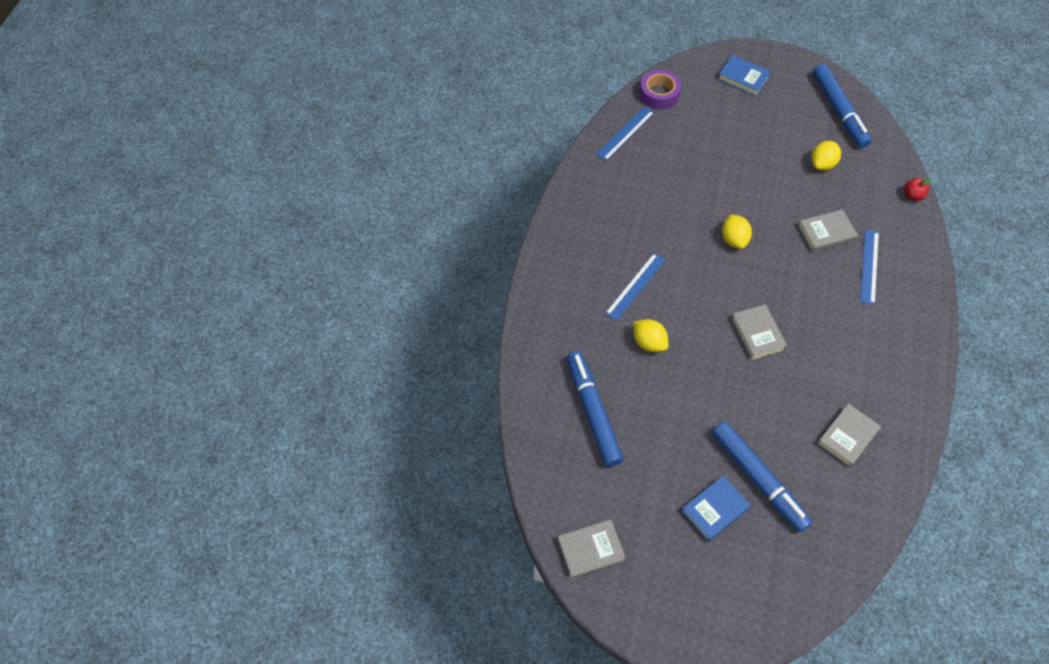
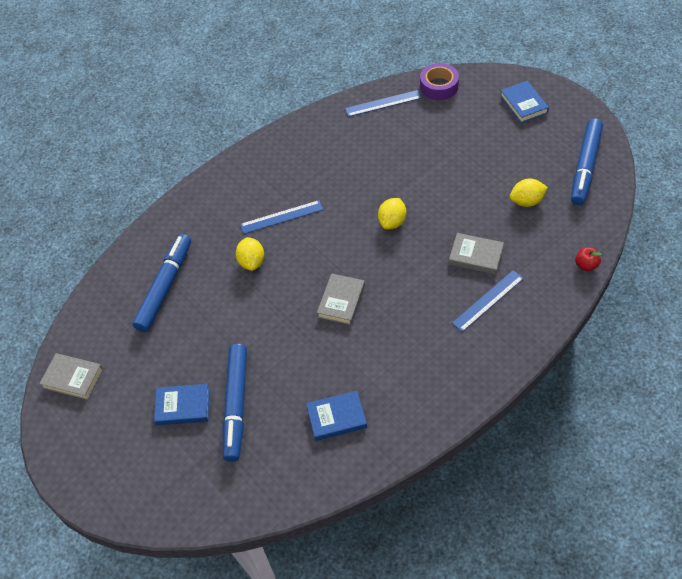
camera: 40 degrees right, 5 degrees down
(847, 437) = (336, 417): grey book -> blue book

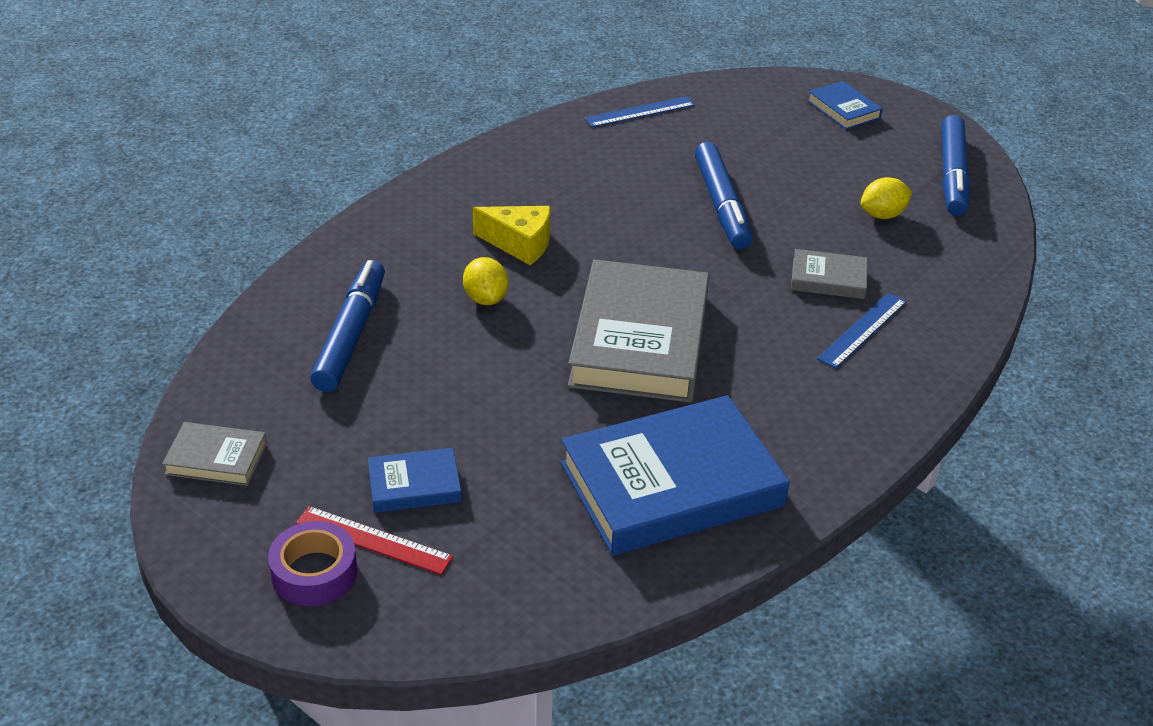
camera: 15 degrees left, 15 degrees down
(152, 445) = (373, 540): none -> red ruler
(236, 405) = (503, 478): blue marker -> blue marker (721, 205)
(281, 217) = (520, 244): blue ruler -> yellow cheese
(336, 417) = (671, 484): blue book -> blue book, size x2.18
(341, 301) = (639, 340): grey book -> grey book, size x2.18
(392, 222) = (692, 244): yellow lemon -> none
(439, 86) = (716, 92): purple tape -> purple tape (314, 572)
(586, 265) = (991, 283): red apple -> none

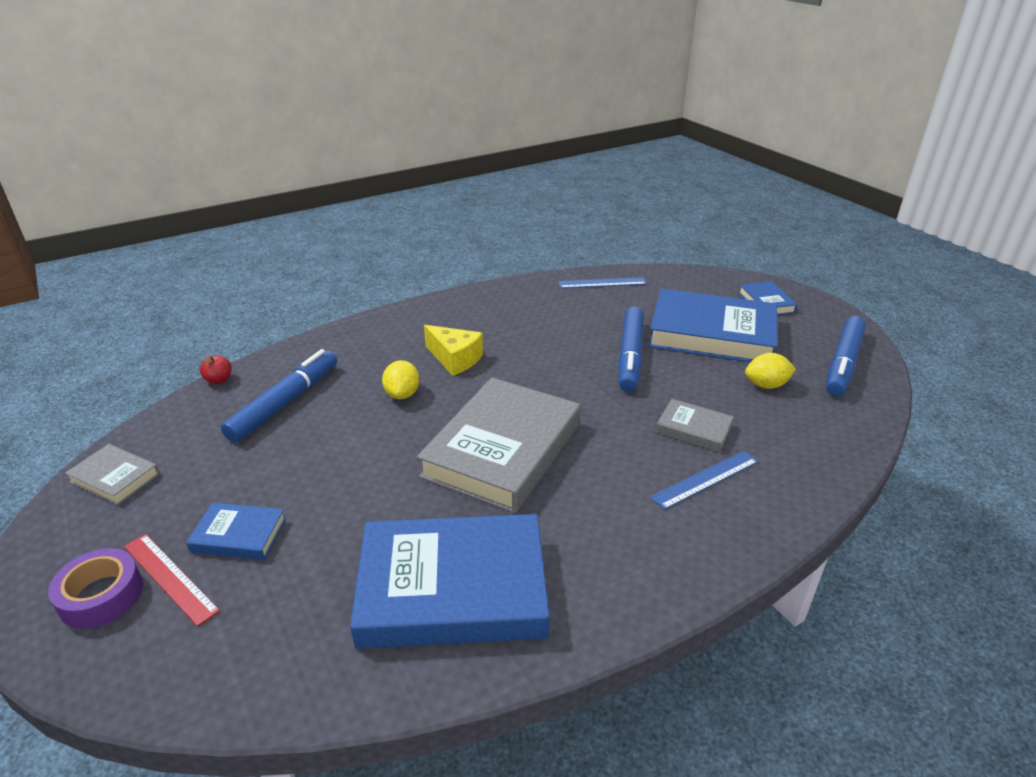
camera: 20 degrees right, 5 degrees down
(243, 323) = (219, 380): none -> red apple
(799, 161) = (711, 334): none -> blue book

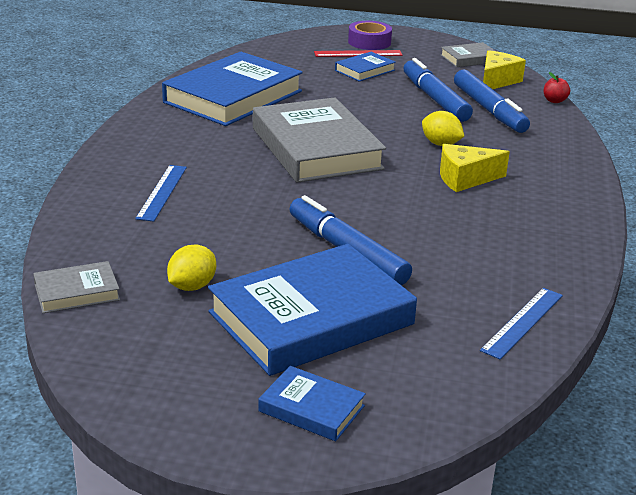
camera: 130 degrees right, 5 degrees down
(187, 430) = (497, 81): none -> yellow cheese
(693, 429) = (210, 219): grey book -> grey book (77, 292)
(843, 363) = (136, 356): blue marker -> blue marker (435, 99)

